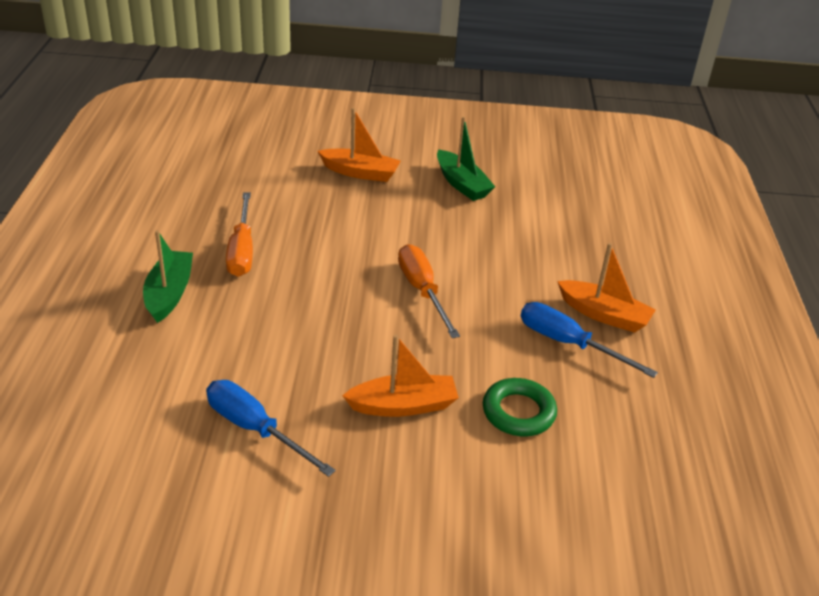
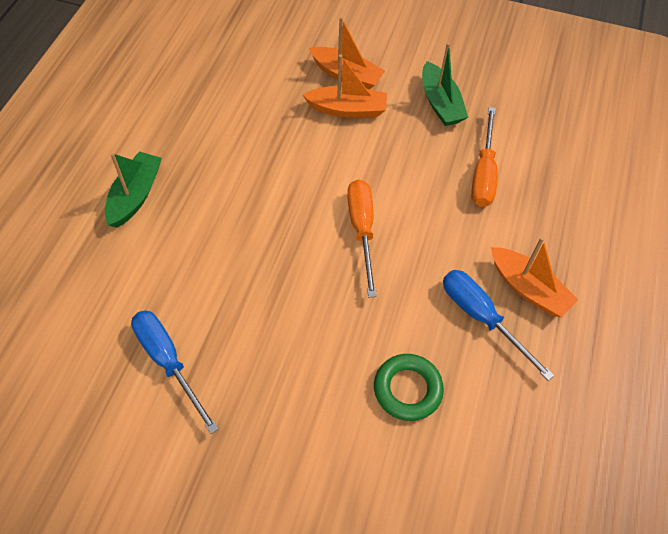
camera: 15 degrees right, 20 degrees up
(241, 250) = (211, 155): orange screwdriver -> orange screwdriver (483, 173)
(403, 405) = (304, 361): orange boat -> orange boat (347, 109)

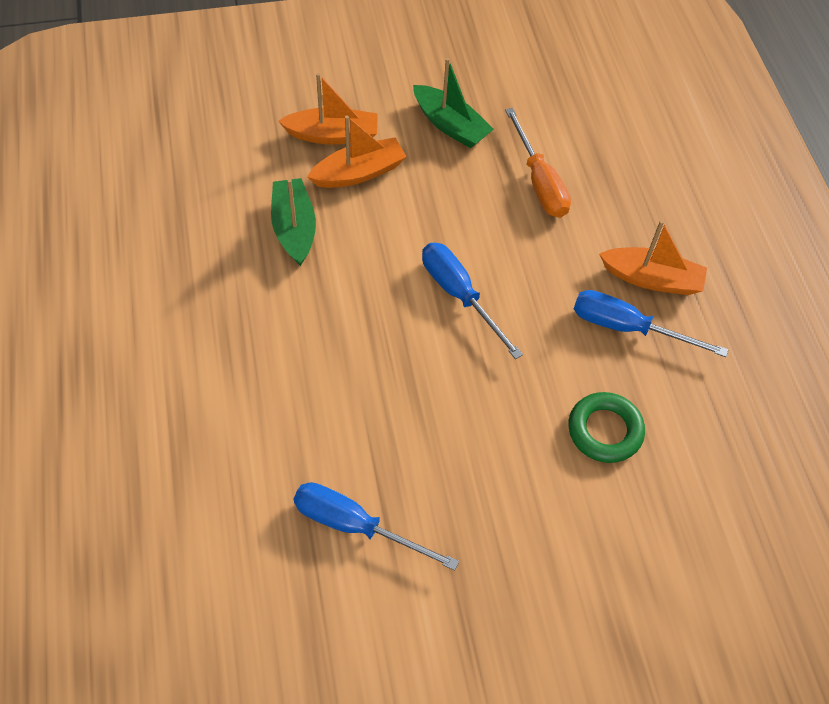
camera: 30 degrees left, 0 degrees up
(135, 196) = (192, 371): green boat -> green boat (294, 228)
(362, 230) = (459, 295): orange screwdriver -> blue screwdriver

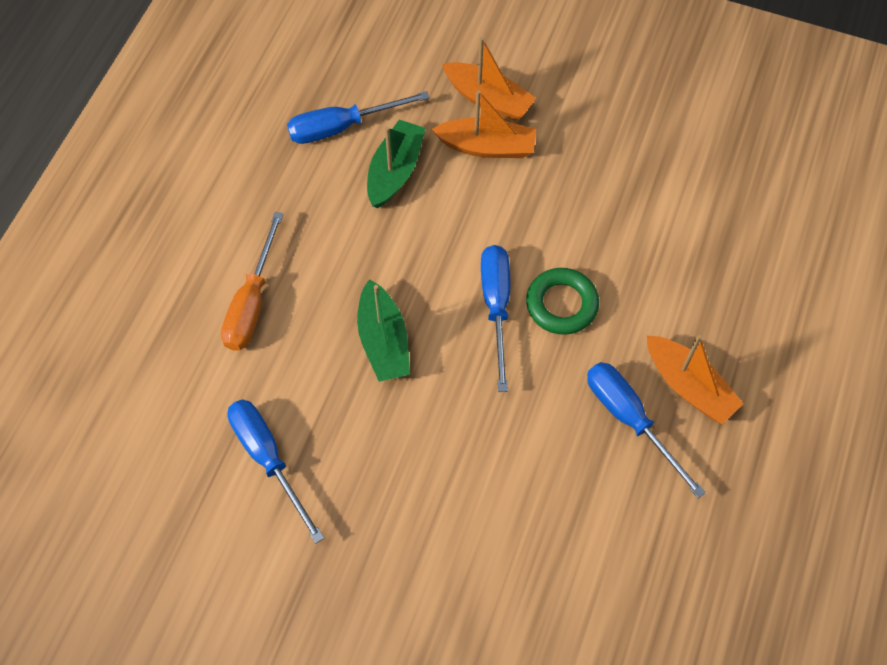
camera: 35 degrees right, 5 degrees up
(220, 214) = (342, 127): none -> blue screwdriver
(450, 125) = (603, 141): green boat -> green boat (383, 341)
(539, 181) = (649, 237): orange screwdriver -> orange screwdriver (252, 302)
(605, 430) = (537, 501): green ring -> green ring (561, 304)

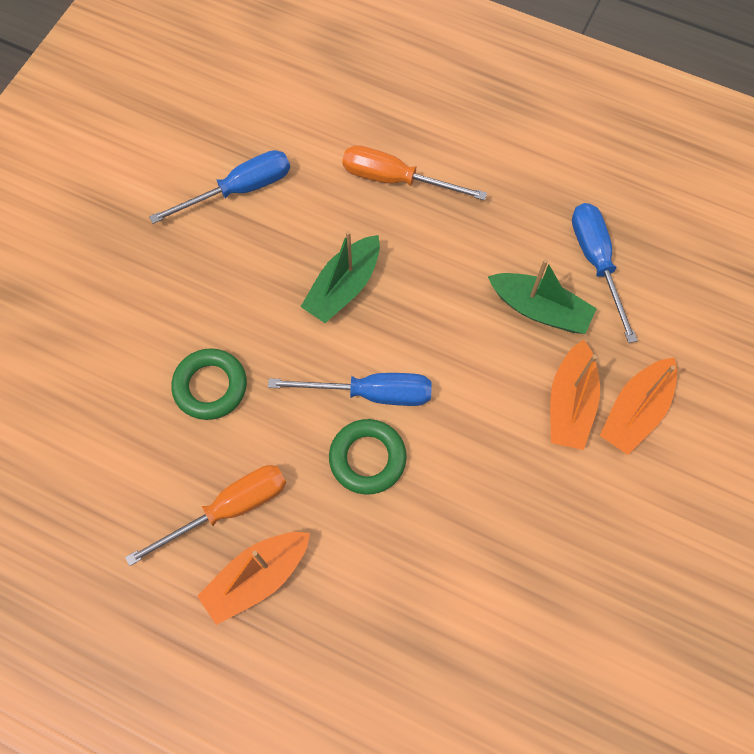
camera: 95 degrees right, 5 degrees up
(383, 341) = (343, 287): green boat -> green boat turned 45 degrees counterclockwise
(507, 455) = (210, 386): none -> green ring
(630, 419) = (228, 509): blue screwdriver -> orange screwdriver

